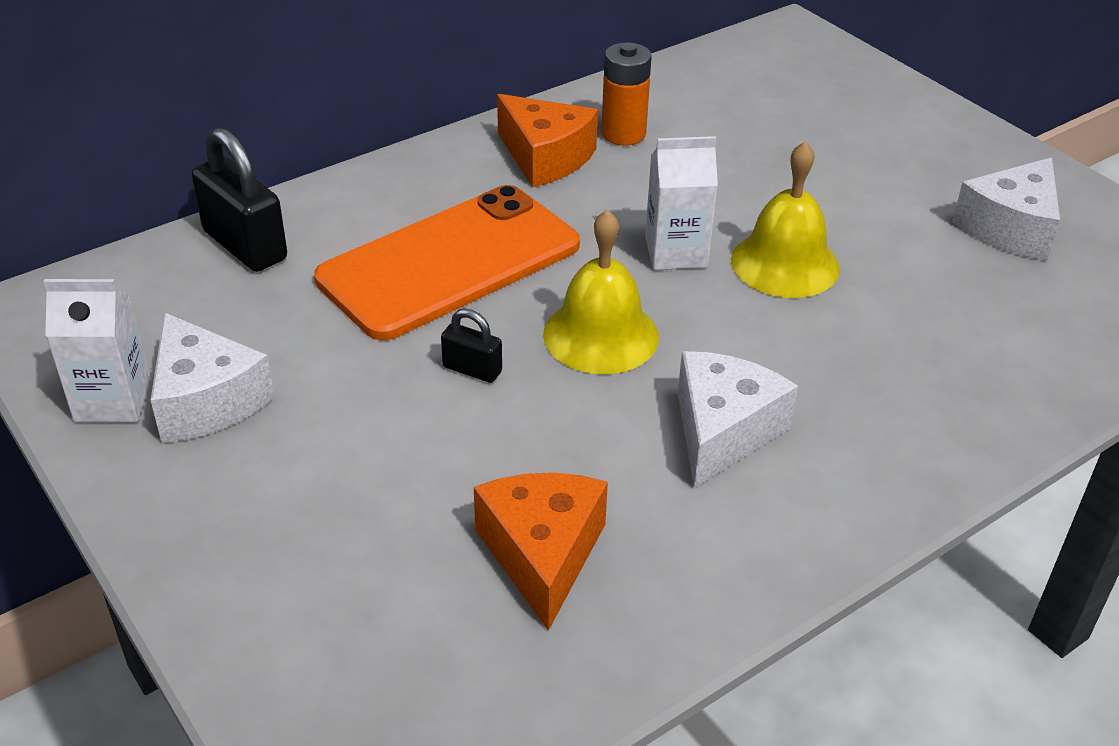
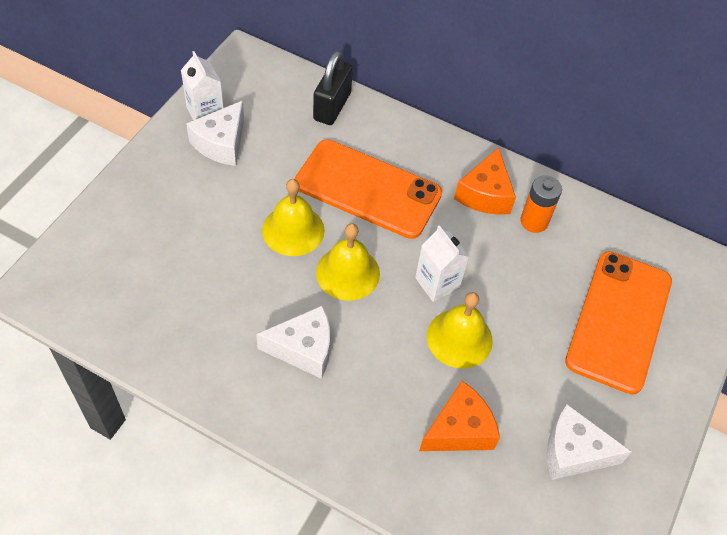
camera: 60 degrees right, 15 degrees up
(472, 369) = (293, 230): black padlock -> yellow bell
(542, 554) = (187, 303): orange cheese -> orange cheese (459, 429)
(825, 125) = (619, 321): none -> orange phone

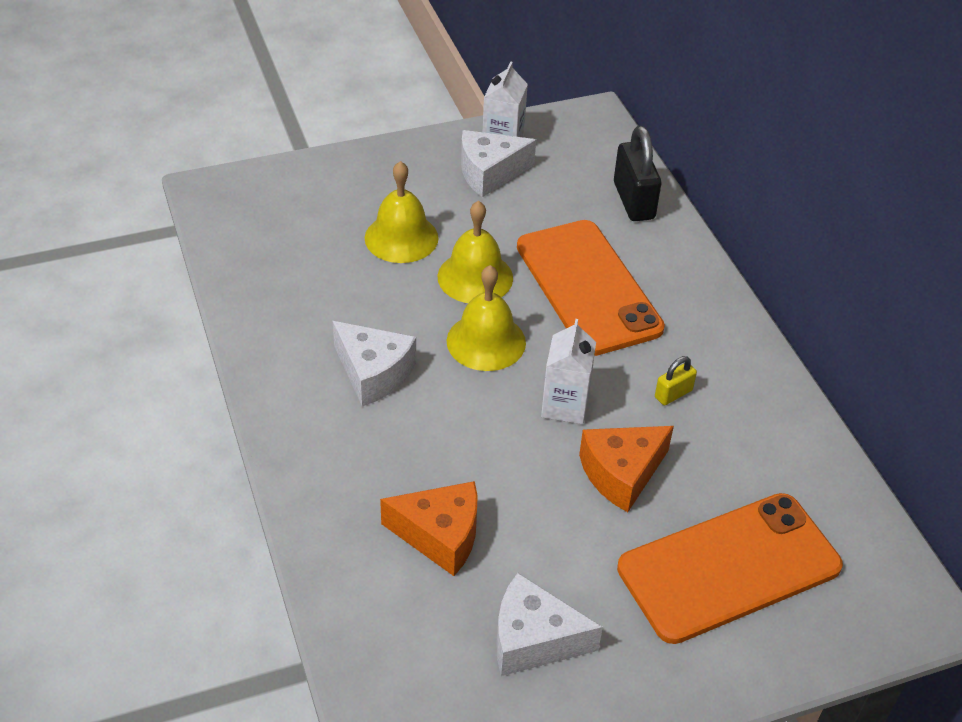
camera: 45 degrees right, 10 degrees down
(332, 106) = (633, 201): black padlock -> black padlock turned 75 degrees counterclockwise
(459, 338) = (531, 464): yellow bell -> yellow bell (401, 237)
(485, 194) = (710, 364): orange cheese -> orange cheese (621, 473)
(486, 230) = (673, 394): none -> yellow padlock
(534, 221) = (738, 420): orange battery -> none
(573, 452) = (533, 639): white cheese -> white cheese turned 45 degrees counterclockwise

